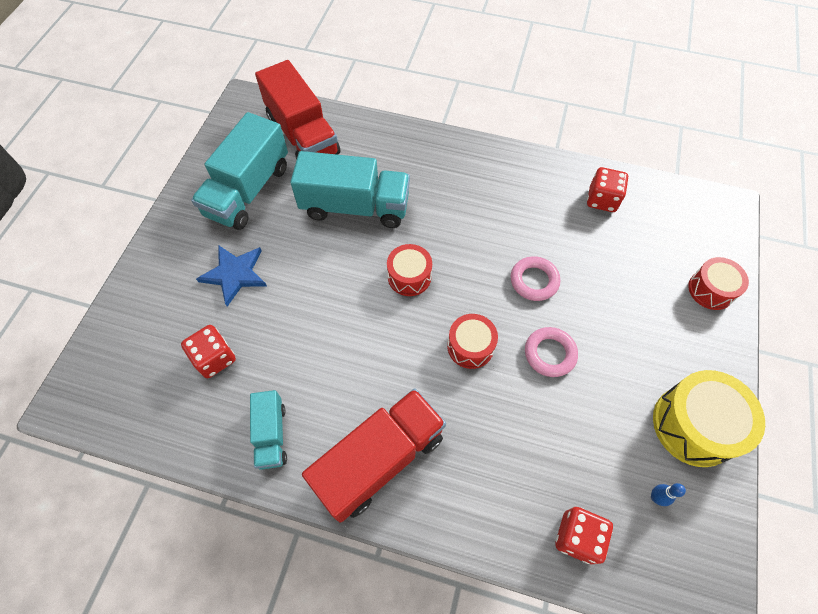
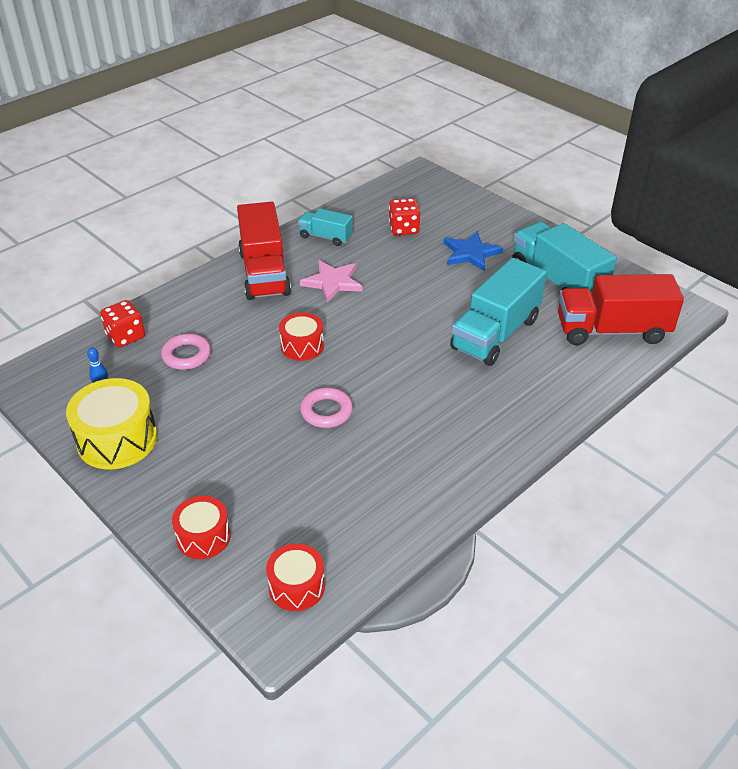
camera: 120 degrees right, 20 degrees down
(355, 376) = (332, 282): none -> pink star
(409, 276) = (395, 338): red drum -> red drum (296, 586)
(550, 354) = (254, 387): pink ring -> pink ring (186, 355)
(602, 200) = (375, 515): red dice -> none

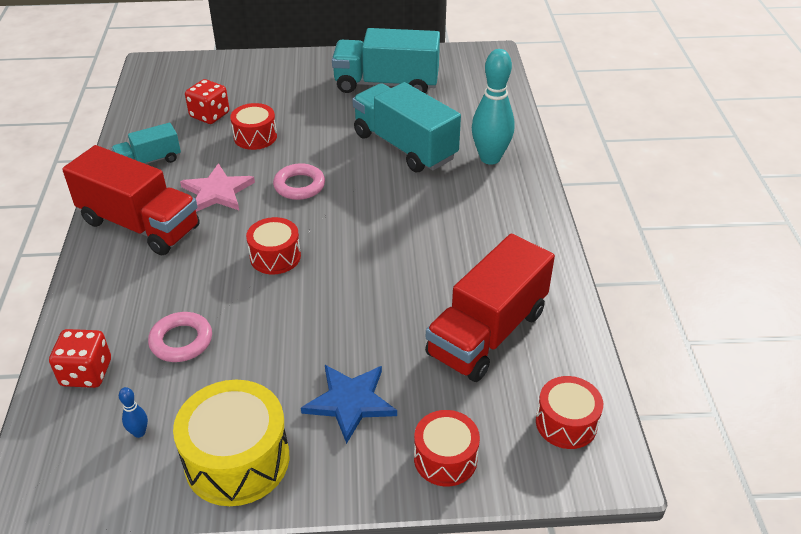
camera: 50 degrees left, 0 degrees up
(326, 411) = (378, 288): pink ring -> pink ring (299, 186)
(408, 261) = (255, 137): none -> red drum
(470, 253) = (294, 102): blue star -> blue star (350, 402)
(495, 334) = (404, 146): turquoise truck -> turquoise truck turned 150 degrees clockwise
(544, 386) = (490, 158): none -> turquoise bowling pin
(612, 330) = (472, 95): red truck -> red truck (487, 333)

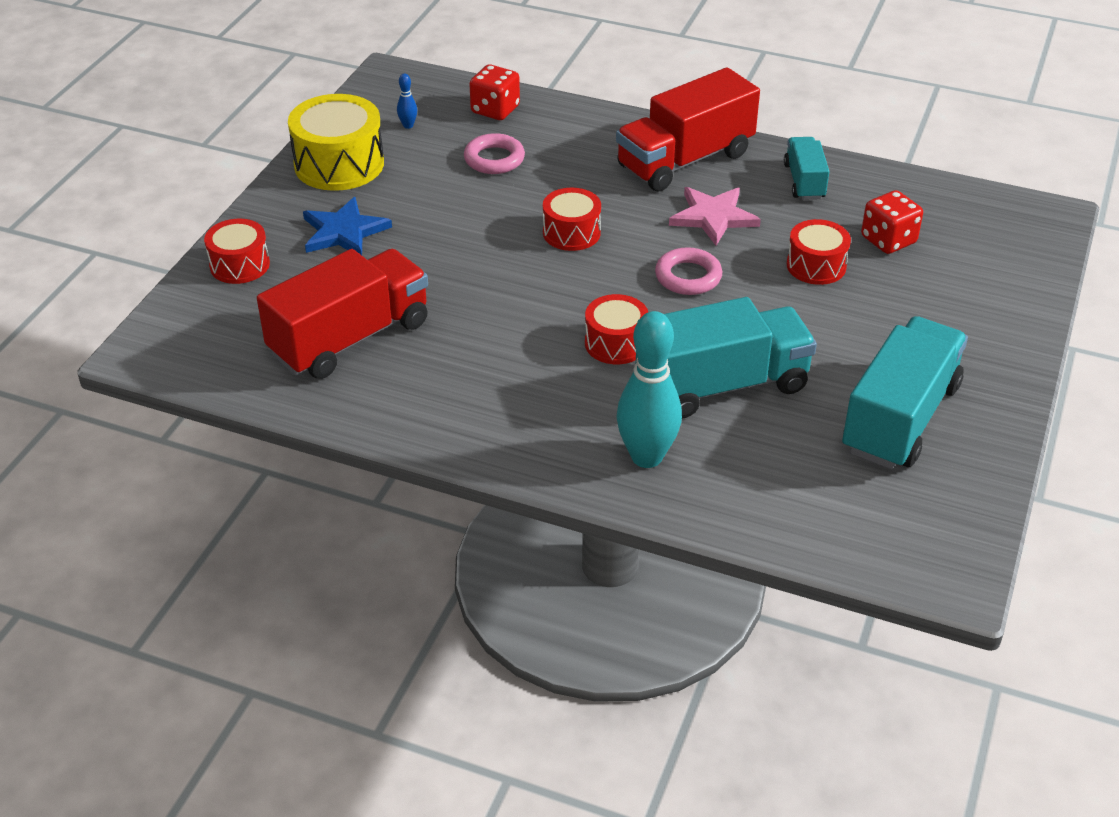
camera: 115 degrees right, 0 degrees up
(487, 333) = (350, 338): red truck -> red truck turned 75 degrees clockwise
(566, 423) = (205, 347): red drum -> red drum (616, 343)

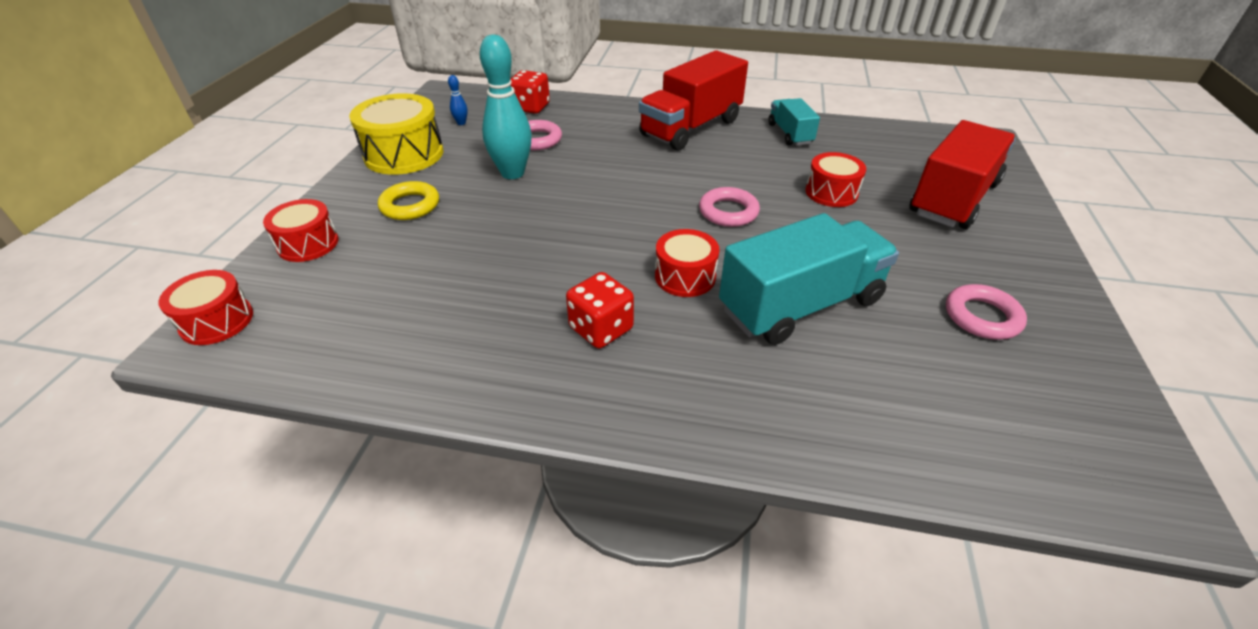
camera: 10 degrees left, 0 degrees up
(343, 231) = (410, 205): blue star -> yellow ring
(350, 338) = (421, 302): red truck -> red truck (953, 199)
(571, 233) = (615, 187): red drum -> red drum (217, 321)
(646, 457) = (758, 392): turquoise bowling pin -> turquoise bowling pin (512, 173)
(713, 217) = (730, 165): pink star -> none
(888, 240) = (878, 168): red dice -> red dice (601, 328)
(900, 418) = (982, 317): turquoise truck -> pink ring

